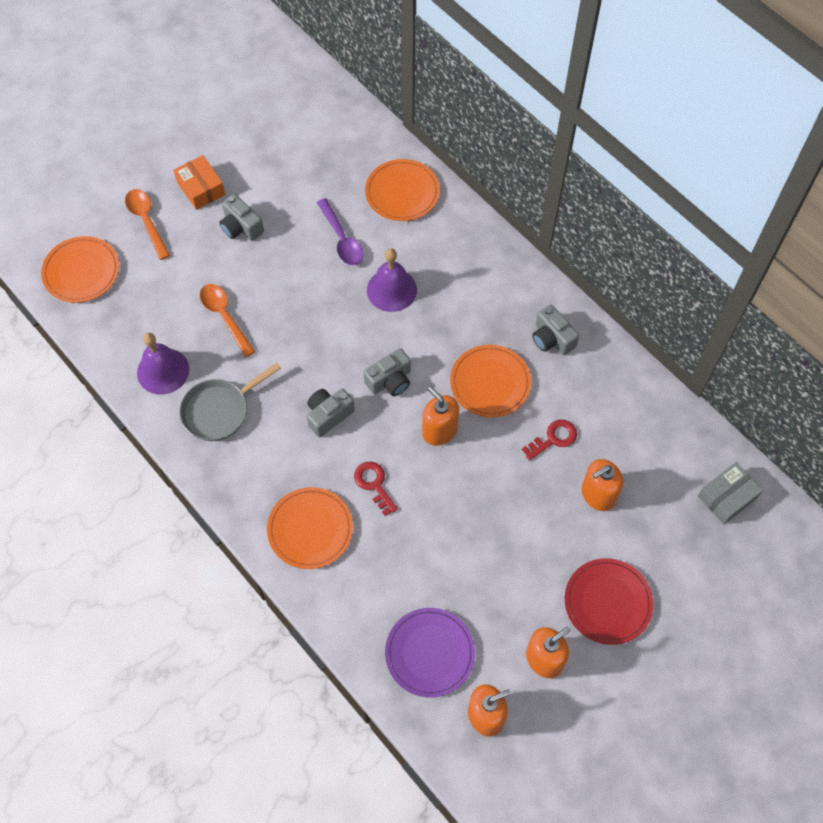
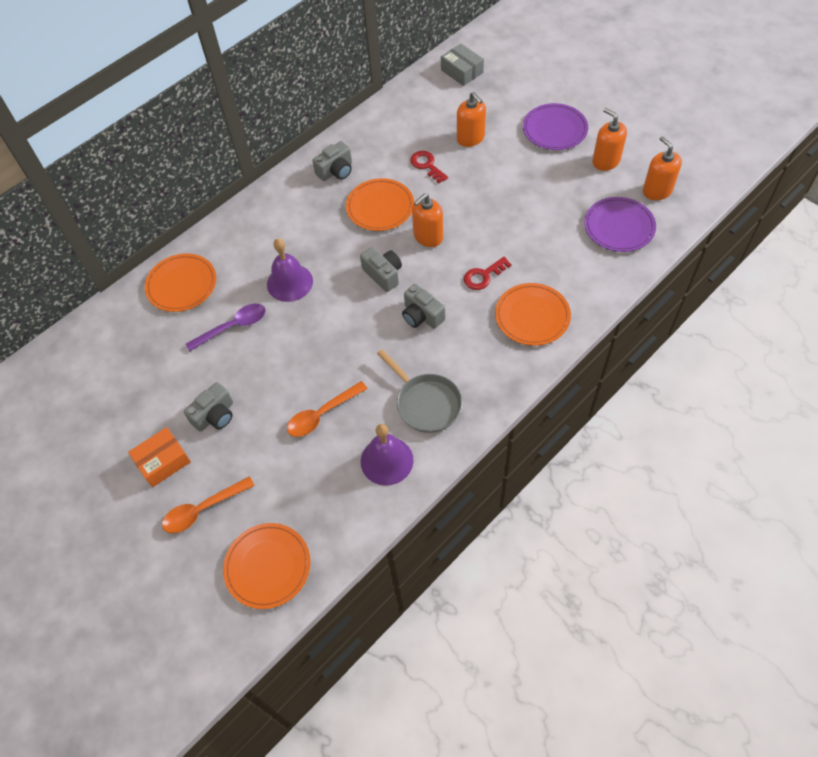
camera: 90 degrees left, 5 degrees down
(607, 602) = (554, 129): red plate -> purple plate

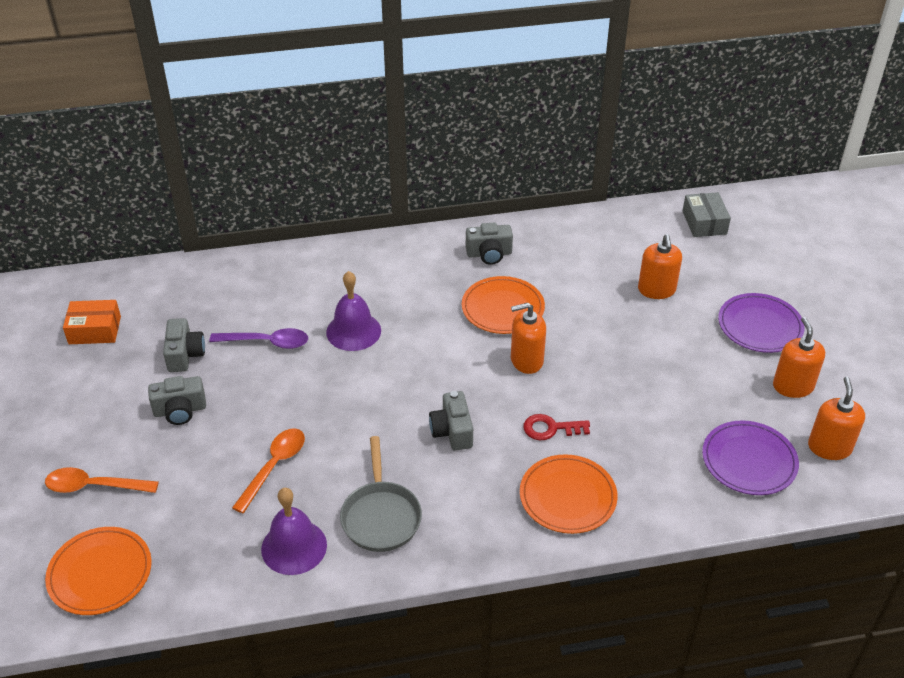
camera: 30 degrees right, 15 degrees down
(163, 461) = (101, 423): orange box -> orange box (95, 330)
(182, 285) = (256, 282): orange plate -> none
(322, 414) = (274, 467): orange spoon -> orange spoon turned 120 degrees clockwise
(383, 274) = (449, 372): grey camera -> grey camera (185, 355)
(427, 165) = (586, 293): red key -> none

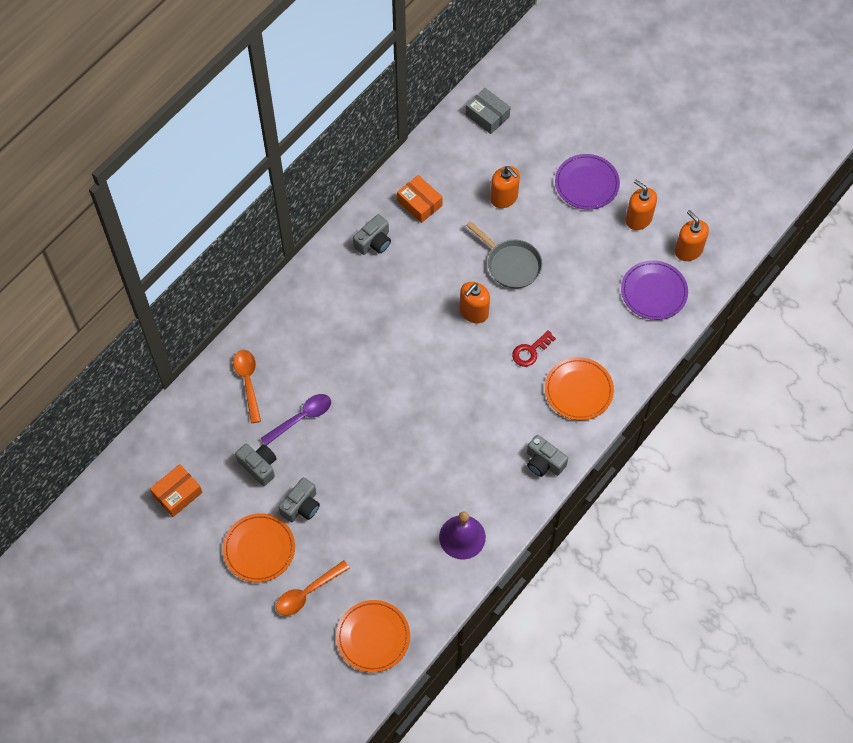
camera: 40 degrees left, 20 degrees up
(274, 467) = (399, 498): orange spoon -> orange spoon (248, 382)
(353, 331) = (347, 368): purple bell -> none
(381, 516) = (490, 481): grey pan -> grey pan (511, 264)
(452, 431) = (477, 396): grey camera -> grey camera (544, 462)
(503, 308) = (423, 281): orange plate -> orange plate (259, 549)
(565, 250) = (419, 203): none -> orange box

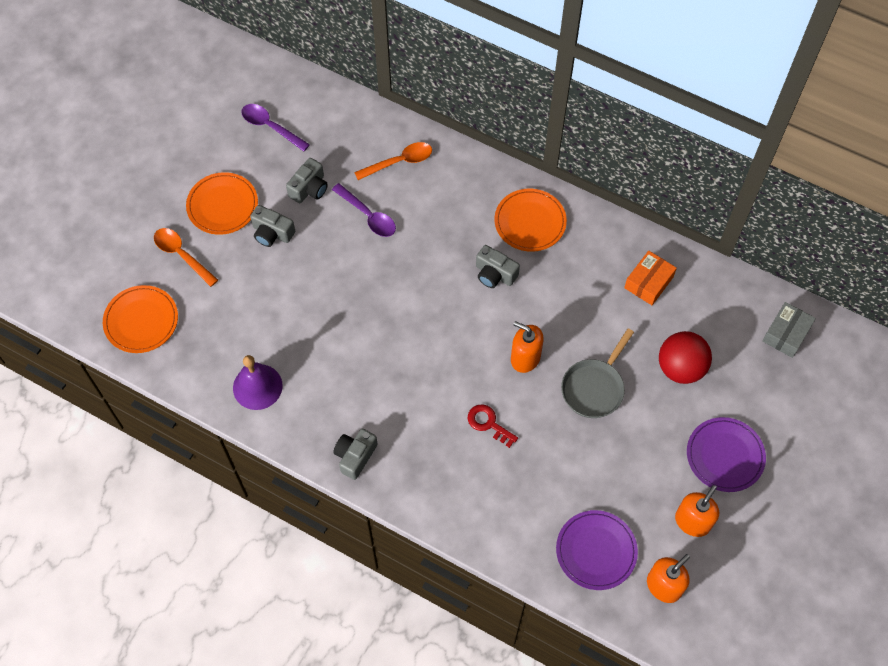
camera: 80 degrees right, 0 degrees up
(177, 494) = (270, 127): orange box -> purple spoon
(374, 242) = (588, 246): grey camera -> grey camera (494, 274)
(504, 197) = (680, 368): orange soap dispenser -> red ball
(578, 390) = (449, 481): orange plate -> orange plate (530, 222)

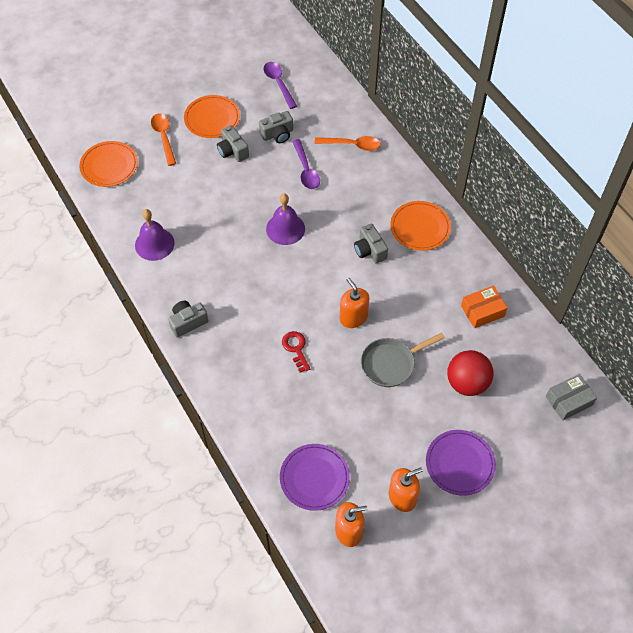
camera: 30 degrees right, 5 degrees down
(390, 295) = (285, 228): none -> purple bell

